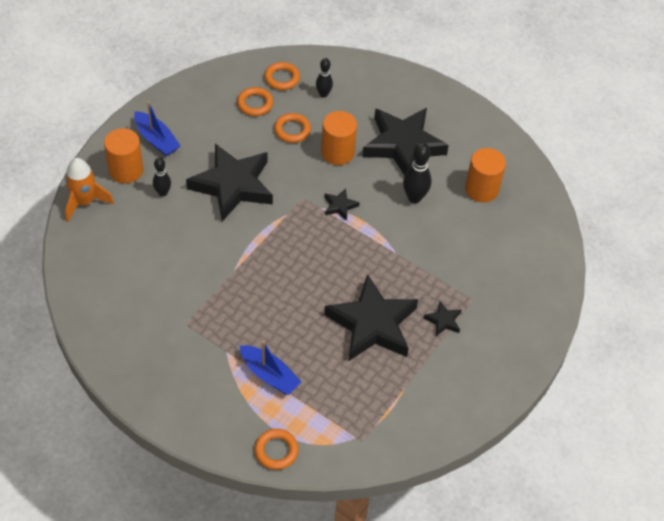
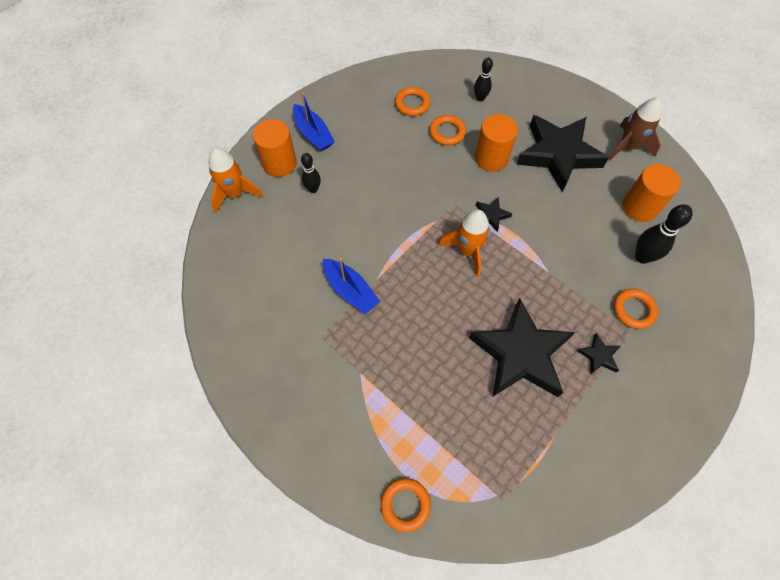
camera: 10 degrees right, 10 degrees up
(232, 185) = (383, 186): black star -> none
(269, 375) = (405, 406): blue boat -> blue boat (350, 290)
(282, 78) = (440, 80): orange ring -> orange ring (633, 310)
(319, 239) = (467, 251): none -> orange rocket
(414, 197) = (569, 211): black bowling pin -> black bowling pin (642, 257)
(471, 133) = (628, 146): none -> brown rocket

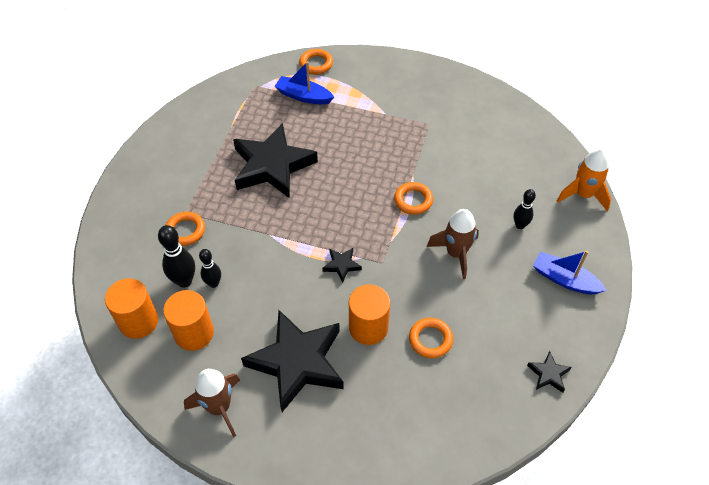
camera: 155 degrees right, 10 degrees down
(280, 163) = (570, 237): orange cylinder -> orange cylinder (138, 321)
(350, 290) = (428, 159): blue boat -> blue boat (303, 96)
(385, 187) = (456, 253): none -> brown rocket
(412, 104) = (489, 361): orange ring -> orange ring (413, 200)
(467, 251) = (349, 225): orange rocket -> none
(480, 98) = (417, 404): black bowling pin -> black bowling pin (213, 283)
(599, 356) = (209, 186): black star -> black star (548, 374)

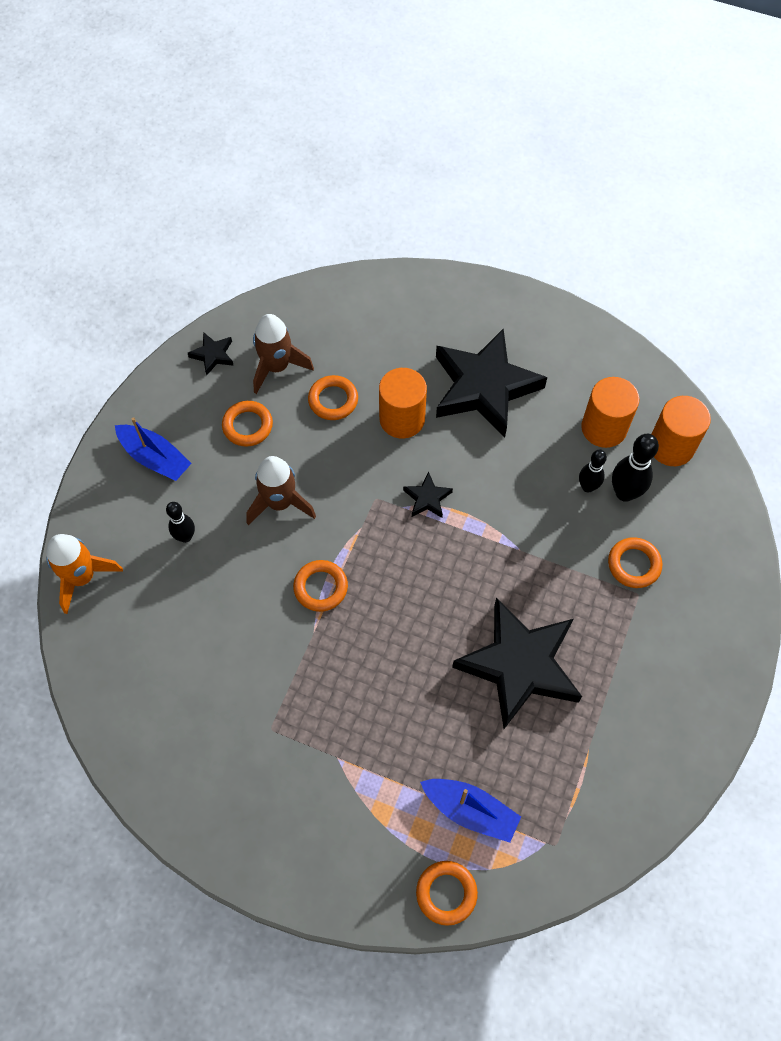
camera: 175 degrees left, 10 degrees up
(219, 407) = (566, 349): brown rocket -> brown rocket (277, 367)
(498, 311) = (247, 426): none -> orange ring

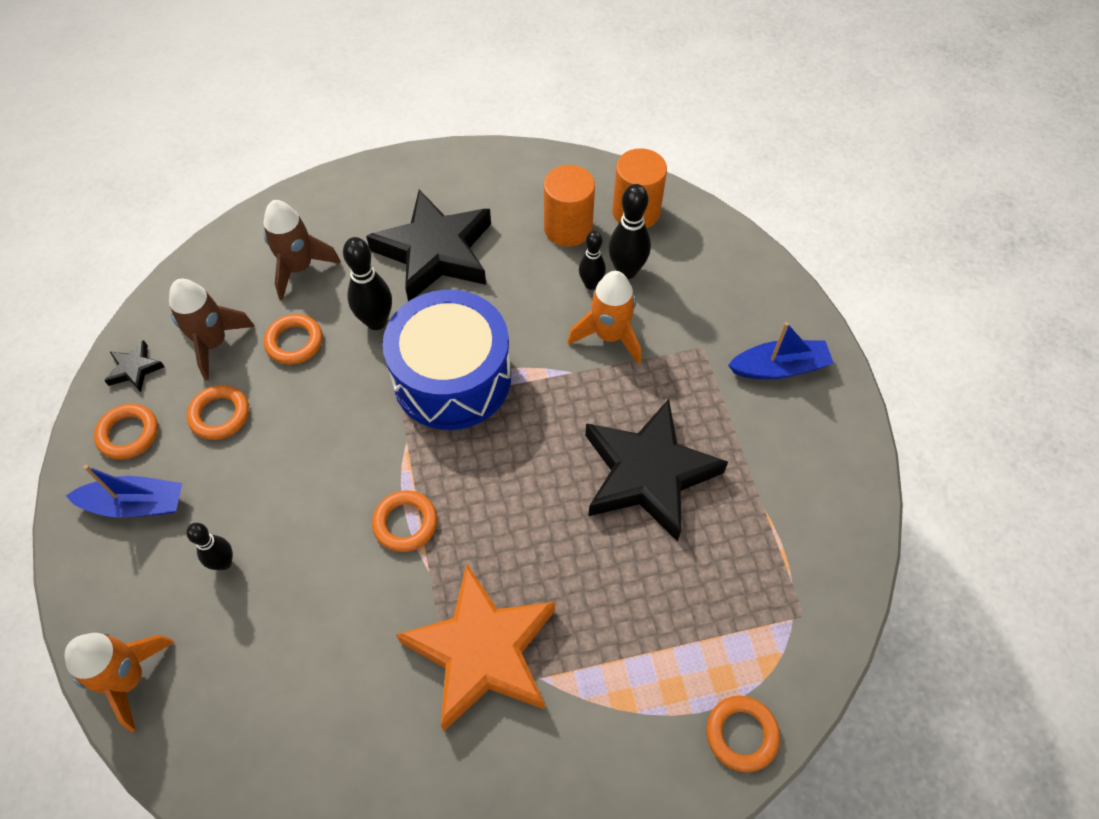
camera: 35 degrees left, 5 degrees down
(280, 503) = (306, 468): brown rocket -> brown rocket (299, 268)
(311, 712) = (482, 651): none -> orange star
(402, 419) = (376, 321): orange cylinder -> black bowling pin
(427, 498) = (452, 378): black star -> blue drum
(470, 811) = (704, 638): blue boat -> blue boat (779, 368)
(570, 538) = (609, 336): none -> orange rocket
(634, 564) = (679, 325): orange ring -> orange ring (128, 434)

